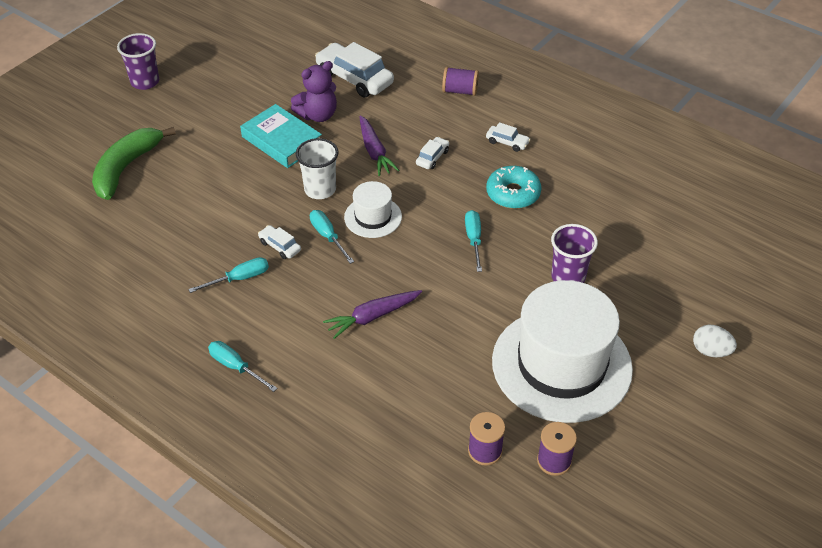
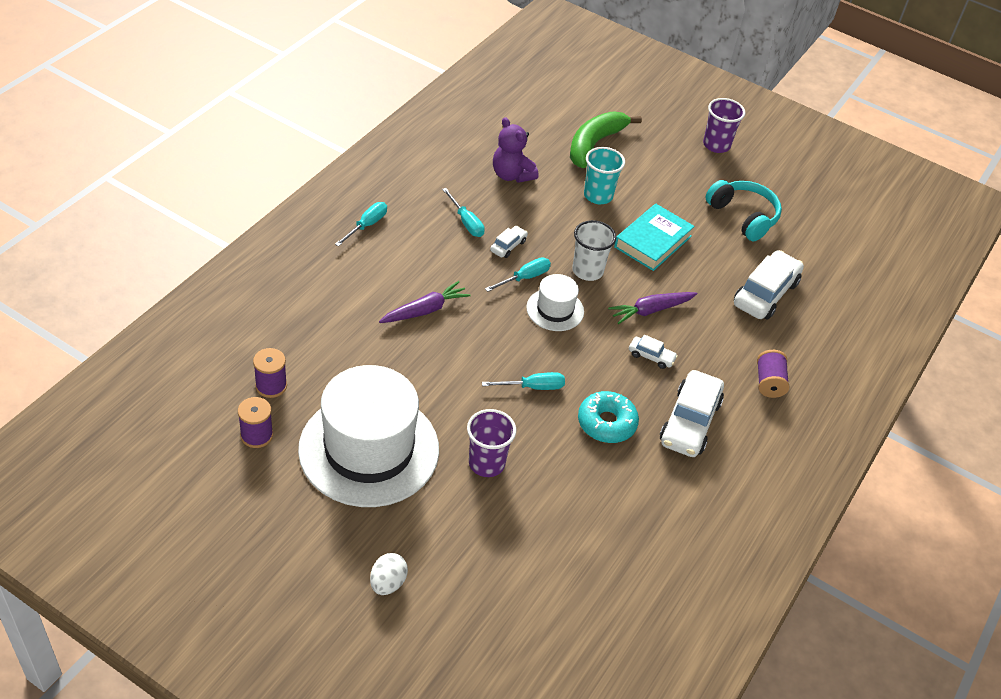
camera: 80 degrees right, 0 degrees up
(126, 168) = (595, 144): green banana -> green banana turned 75 degrees counterclockwise
(210, 173) = (598, 196): none -> turquoise cup
(252, 78) = (743, 216): none -> turquoise headphones
(318, 115) = (698, 266): purple teddy bear -> purple teddy bear (511, 175)
(372, 317) = (425, 310): purple carrot -> purple carrot turned 90 degrees clockwise
(507, 142) = (689, 422): white car -> white car, size x2.07

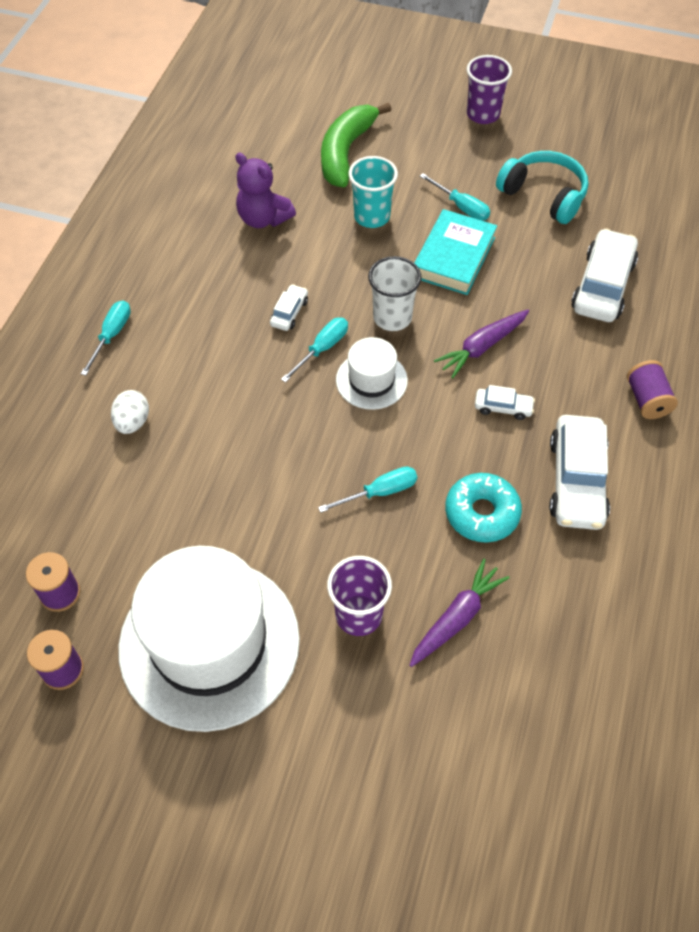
camera: 10 degrees left, 10 degrees up
(388, 583) = (292, 827): white egg -> white egg (132, 422)
(425, 310) = (218, 428): purple carrot -> purple carrot (457, 618)
(466, 222) = (230, 296): turquoise screwdriver -> turquoise screwdriver (461, 207)

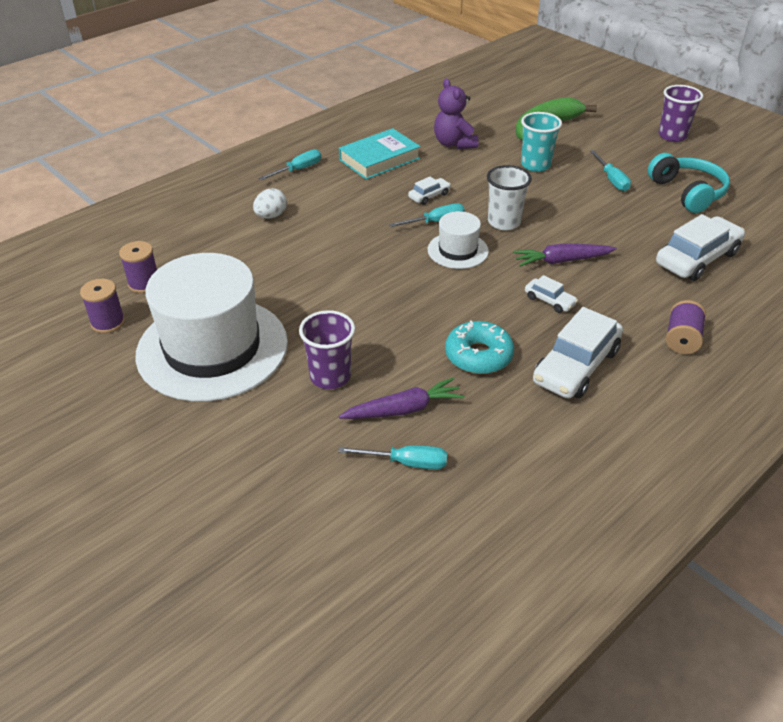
camera: 30 degrees right, 15 degrees down
(379, 492) = (408, 313): turquoise screwdriver -> turquoise screwdriver (406, 462)
(453, 257) = (581, 205): turquoise book -> turquoise book (379, 159)

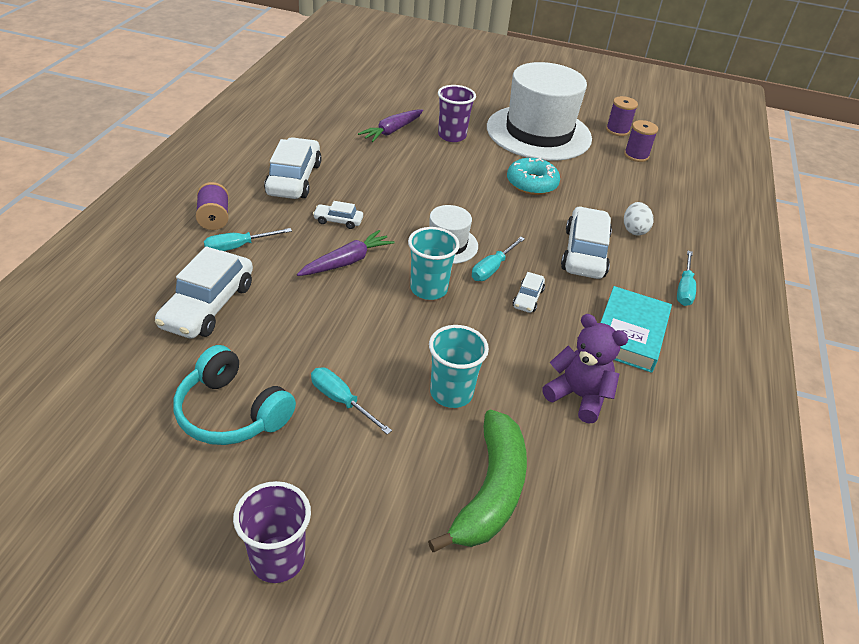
camera: 145 degrees right, 0 degrees up
(342, 211) = (584, 253): none -> white car
(406, 462) = (370, 110): turquoise screwdriver -> turquoise screwdriver (238, 247)
(478, 355) = (368, 169): turquoise donut -> turquoise donut (531, 183)
(504, 222) = (428, 289): white cup -> turquoise cup

